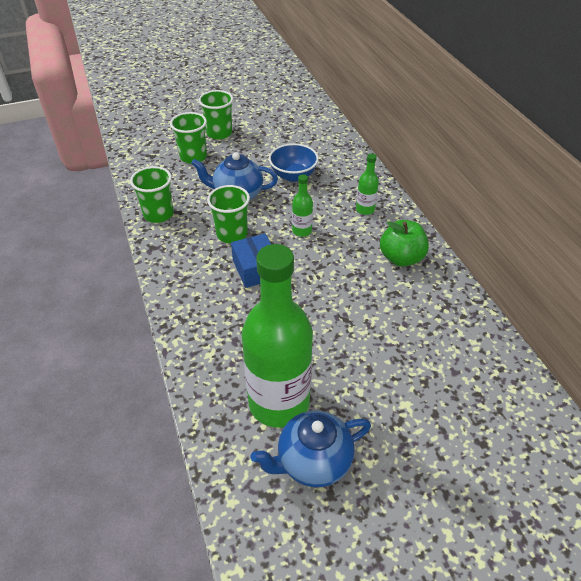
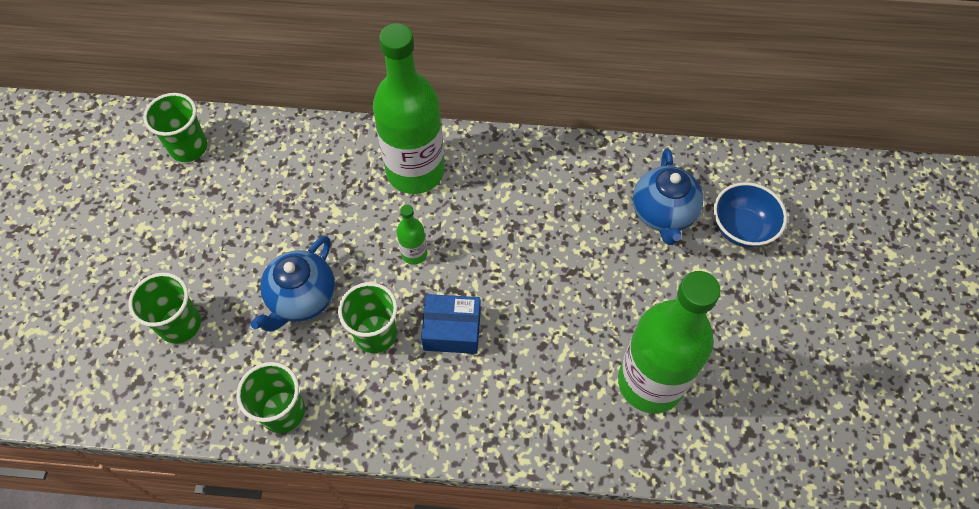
camera: 65 degrees left, 15 degrees up
(219, 133) = (145, 270): green cup -> green cup (188, 147)
(293, 175) = (304, 218): blue bowl -> blue bowl (741, 228)
(312, 461) = (727, 379): blue teapot -> blue teapot (663, 214)
(365, 209) = (415, 171): green bottle -> green bottle, size x2.38
(401, 258) = (512, 176): green apple -> none

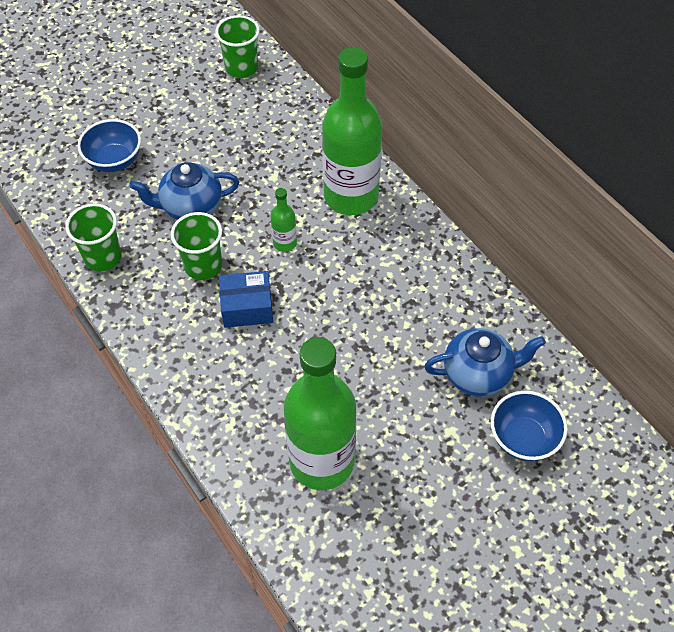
camera: 50 degrees right, 5 degrees down
(180, 324) = (114, 160): green cup -> blue bowl
(452, 330) = (247, 307): blue box -> blue box turned 60 degrees counterclockwise
(663, 214) = (478, 374): blue teapot -> blue teapot turned 150 degrees counterclockwise

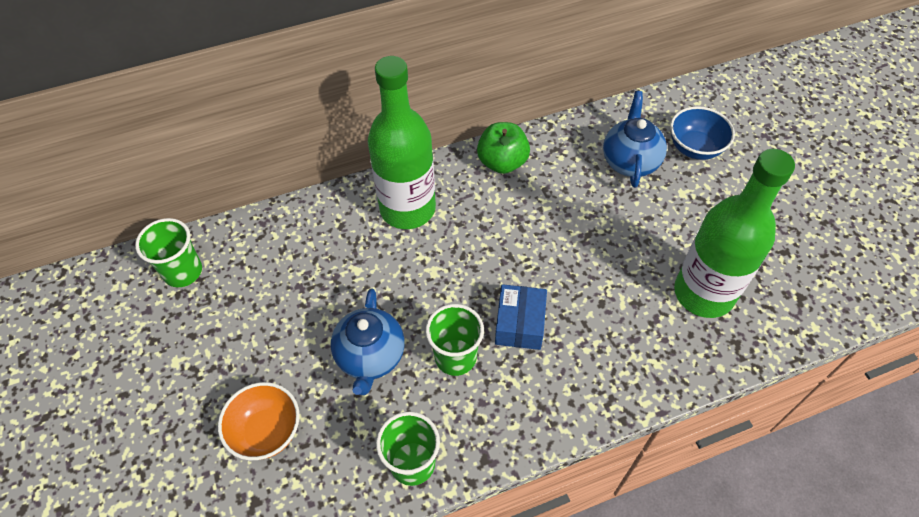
camera: 75 degrees left, 0 degrees up
(114, 160) = (267, 431): blue bowl -> orange bowl
(285, 243) = (448, 276): green bottle -> none
(434, 259) = (502, 162): none -> green apple

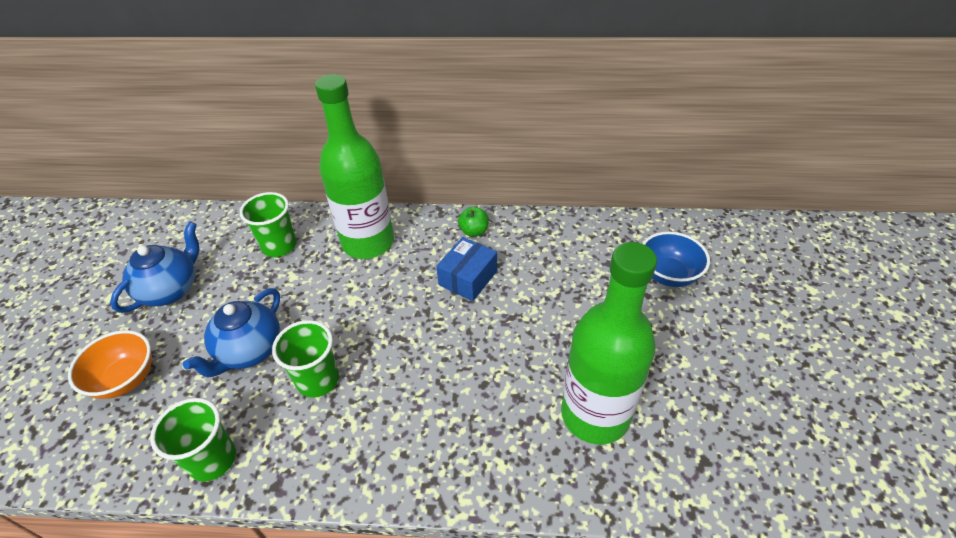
camera: 25 degrees right, 10 degrees down
(183, 272) = (168, 233): green cup -> green cup (279, 246)
(502, 162) = (474, 231): green apple -> green apple, size x0.61
(519, 324) = (394, 373): blue box -> blue box (468, 278)
(630, 161) = (594, 266): blue teapot -> blue teapot (171, 290)

